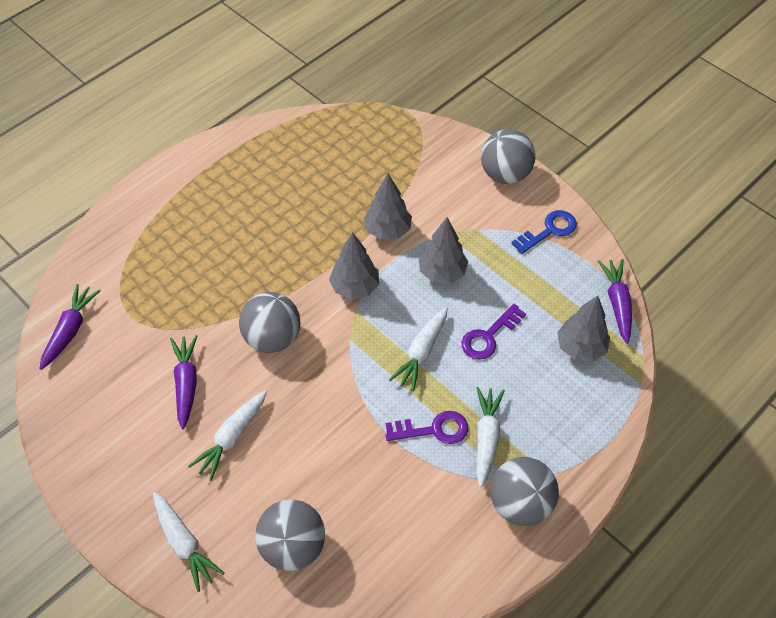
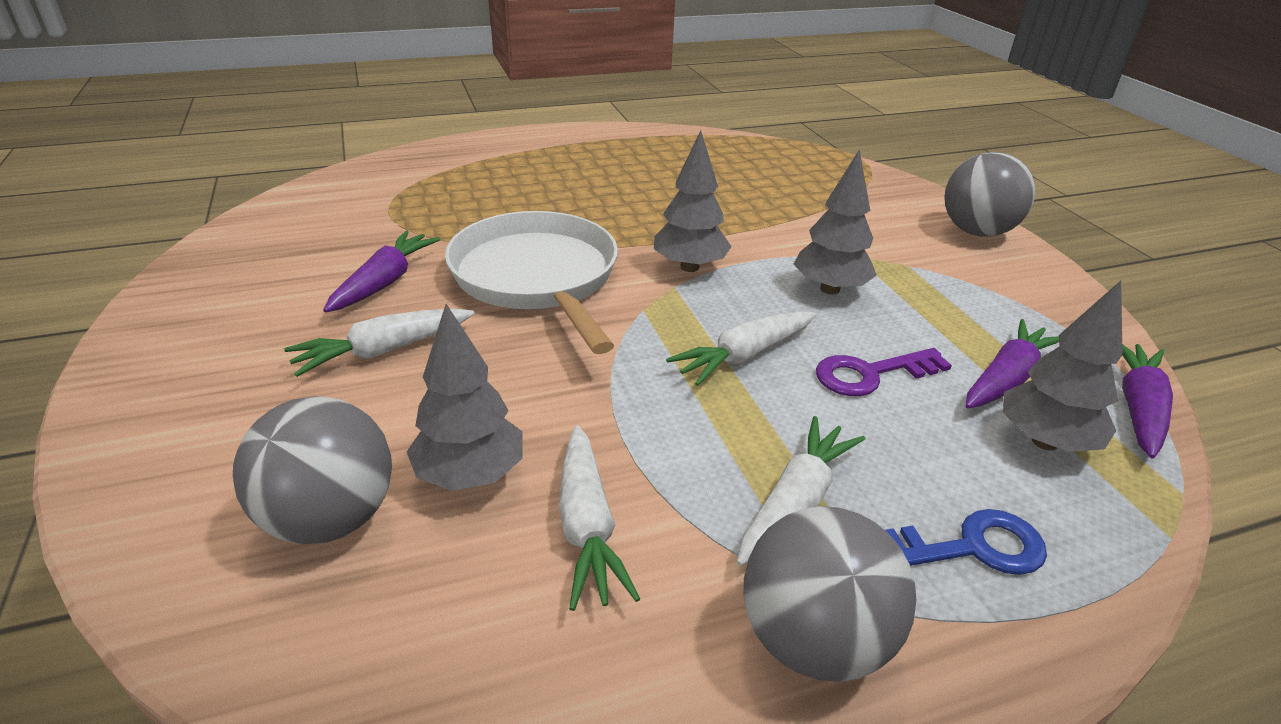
camera: 25 degrees right, 20 degrees down
(70, 330) = (311, 203): purple carrot -> purple carrot (1006, 378)
(184, 544) = (181, 443): white carrot -> white carrot (587, 527)
(272, 338) = (537, 277): grey ball -> white pan
(387, 230) = (773, 234): grey tree -> grey tree (470, 475)
(434, 429) = (703, 454): purple key -> none
(549, 230) = (1029, 296): blue key -> blue key (968, 548)

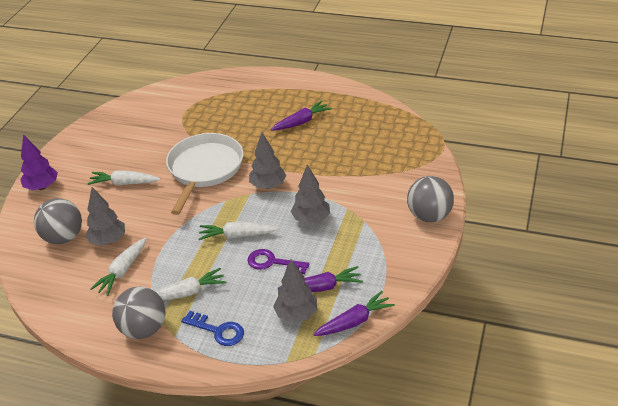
camera: 40 degrees right, 5 degrees up
(148, 429) = (42, 187): none -> purple tree
(385, 282) = (151, 151): purple carrot -> purple carrot (302, 122)

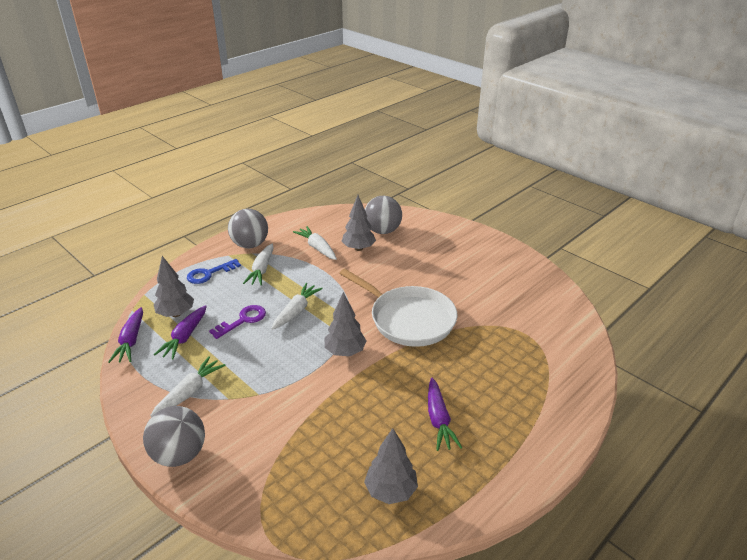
camera: 115 degrees right, 5 degrees down
(42, 187) = (457, 231): purple tree -> none
(124, 183) = (427, 270): white carrot -> white carrot (190, 392)
(311, 219) = (269, 363): grey tree -> grey tree (391, 491)

